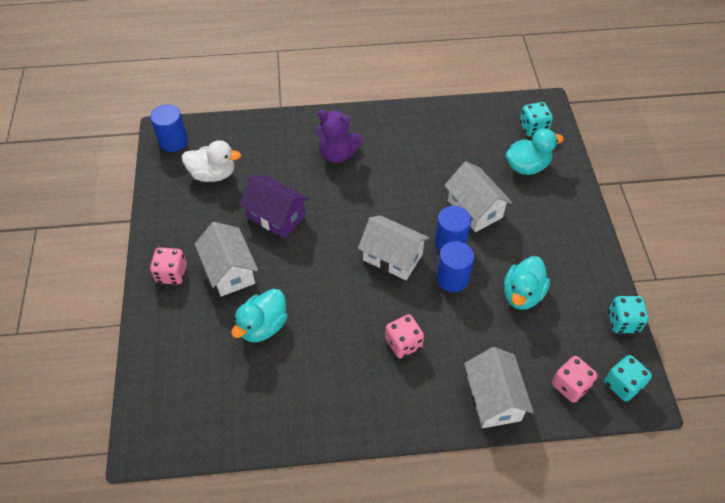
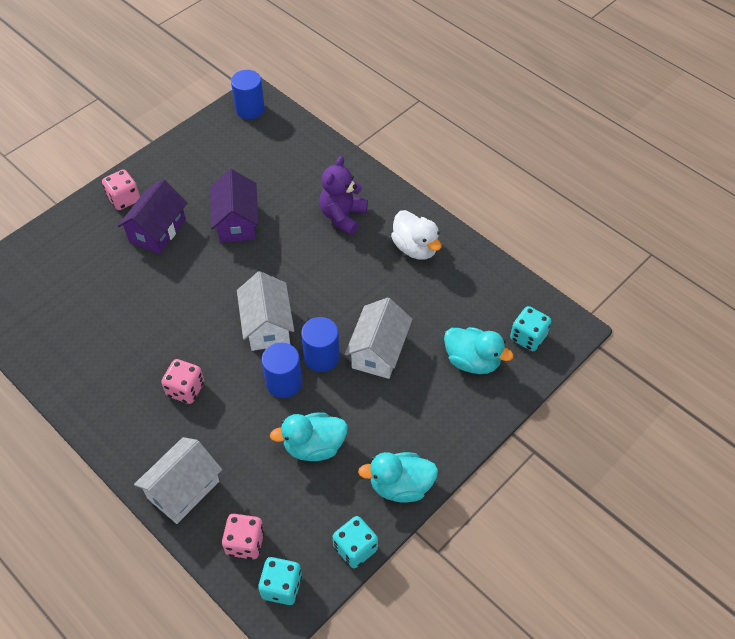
camera: 50 degrees right, 0 degrees up
(213, 174) = (241, 155): white duck -> white duck (415, 248)
(230, 271) = (157, 231): white house -> purple house
(263, 326) = (124, 286): turquoise duck -> turquoise duck (400, 486)
(337, 154) = (343, 216): purple teddy bear -> purple teddy bear turned 45 degrees clockwise

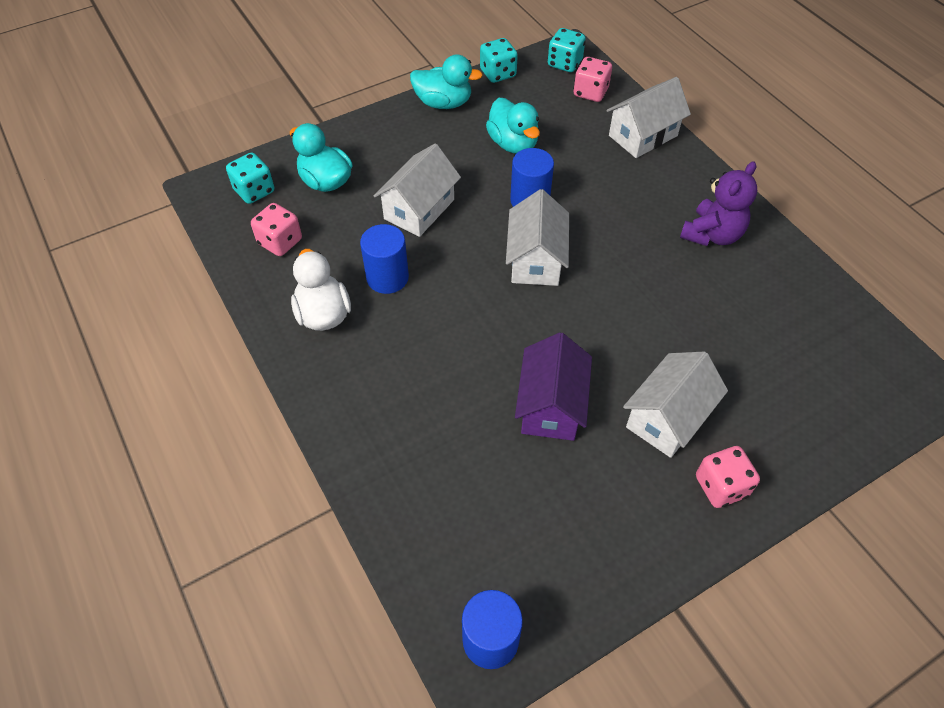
camera: 165 degrees left, 0 degrees up
(157, 231) = (667, 418): purple house -> white house
(185, 389) = (636, 214): pink dice -> pink dice (280, 242)
(314, 446) = (513, 144): turquoise duck -> turquoise duck turned 60 degrees clockwise
(321, 357) = (482, 216): blue cylinder -> blue cylinder (387, 277)
(343, 216) = (399, 380): purple teddy bear -> purple teddy bear (712, 234)

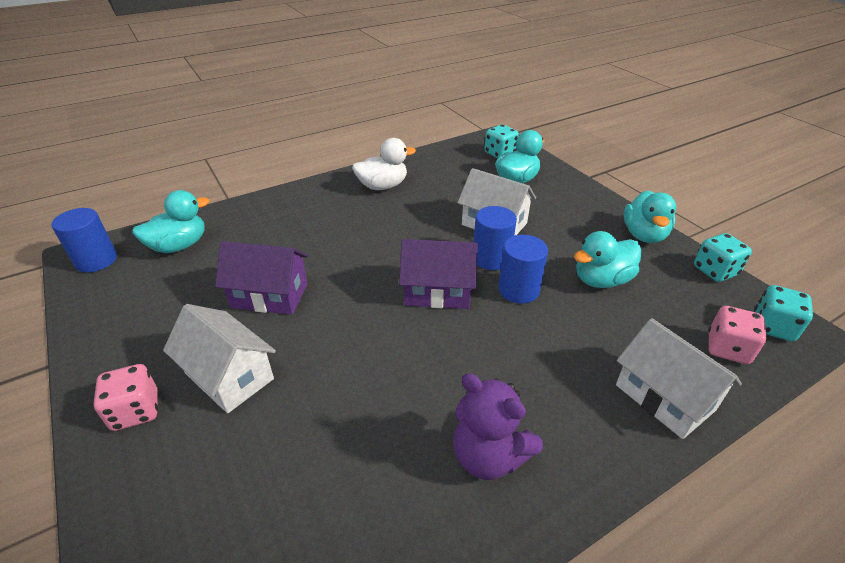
camera: 90 degrees right, 15 degrees down
(280, 242) = (450, 166): pink dice -> none
(387, 277) = (416, 211): blue cylinder -> blue cylinder (491, 258)
(456, 536) = (179, 246): none -> turquoise duck
(535, 260) = (438, 291): white house -> purple house

